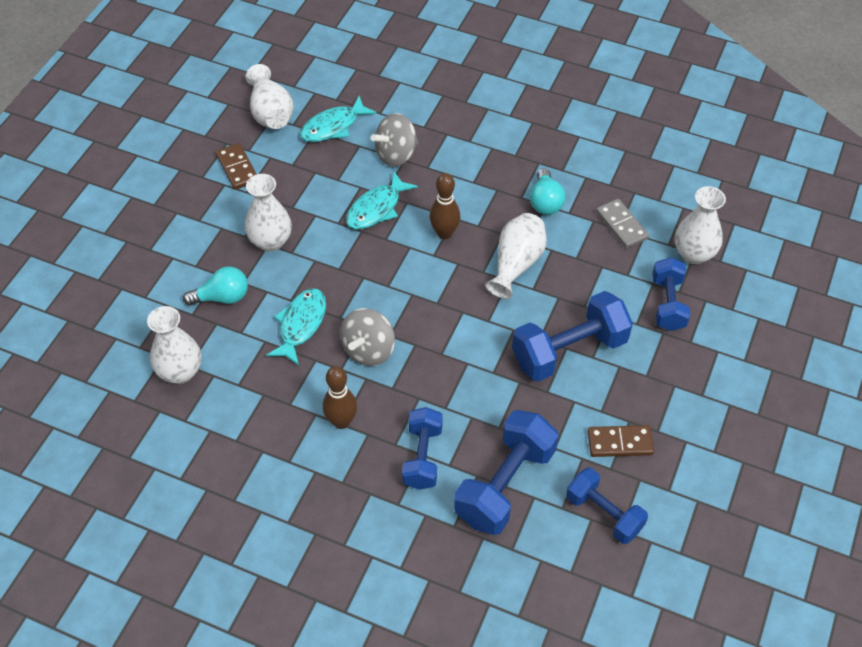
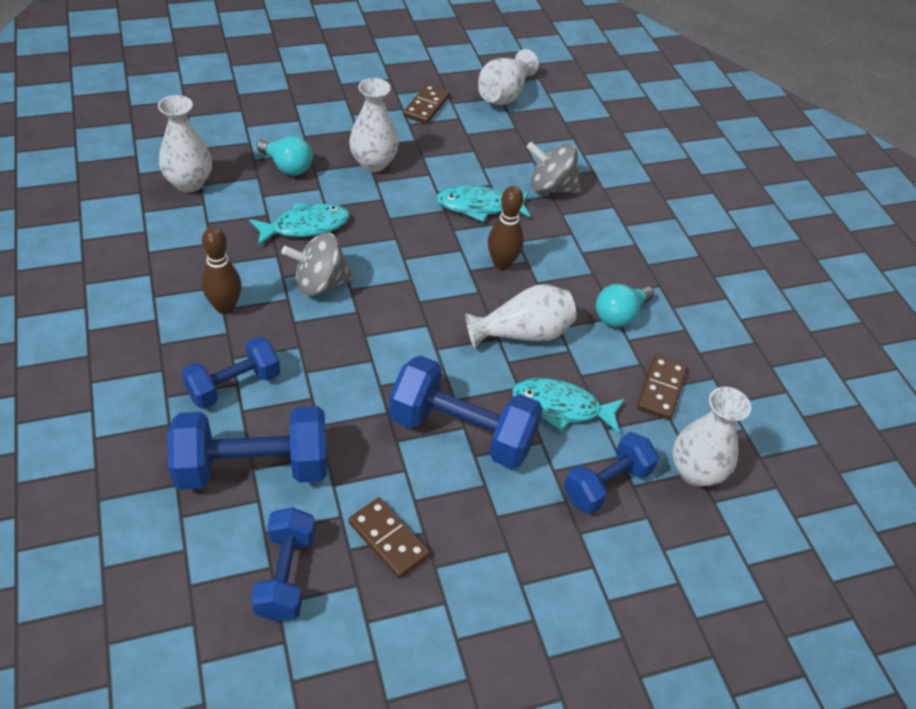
camera: 45 degrees right, 5 degrees down
(333, 126) = (534, 135): turquoise fish -> turquoise fish (561, 407)
(621, 225) = (661, 389): grey domino -> brown domino

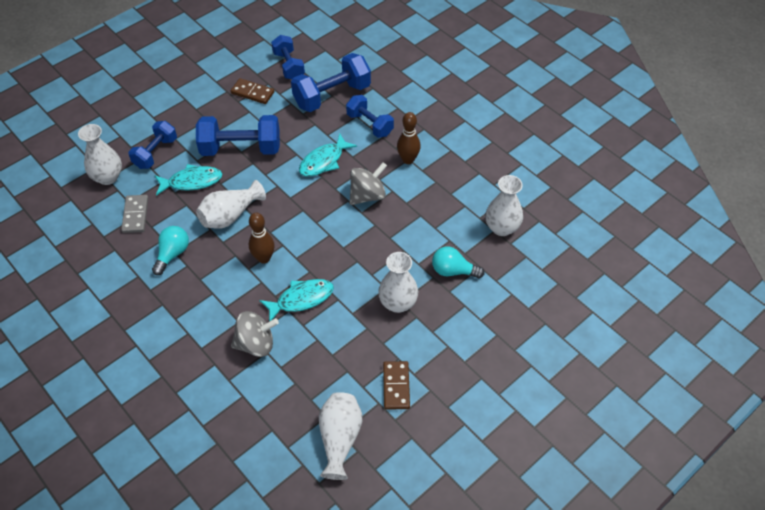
camera: 160 degrees right, 5 degrees up
(234, 385) = (369, 124): blue dumbbell -> blue dumbbell turned 75 degrees counterclockwise
(305, 226) = (405, 229): turquoise fish -> turquoise fish (324, 161)
(661, 389) = (135, 215): brown domino -> grey domino

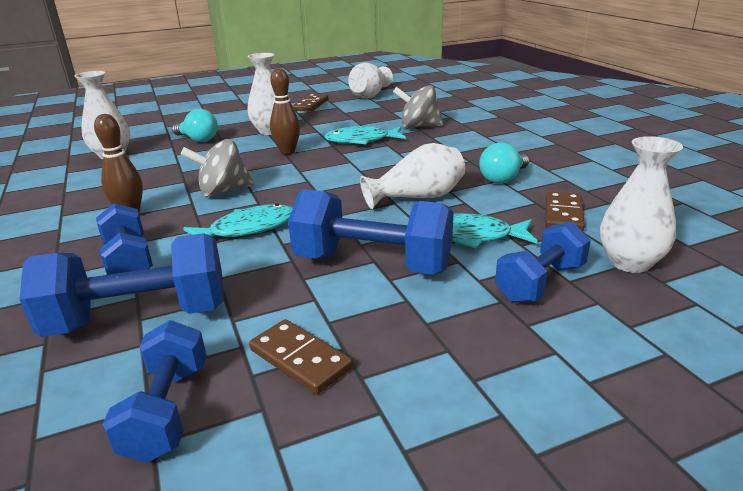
camera: 160 degrees left, 25 degrees down
(135, 215) = (563, 214): grey domino -> brown domino
(264, 258) = (388, 164): brown bowling pin -> brown bowling pin (287, 152)

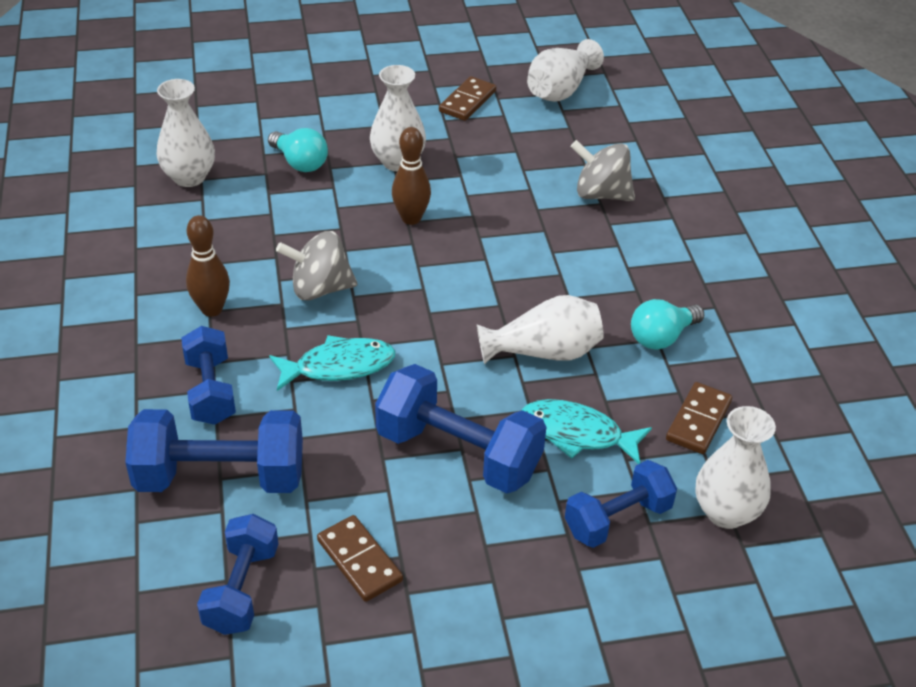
camera: 10 degrees right, 15 degrees up
(361, 140) = (513, 212): turquoise fish -> none

